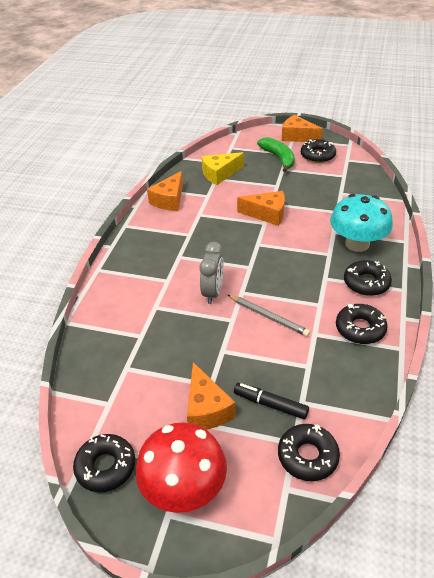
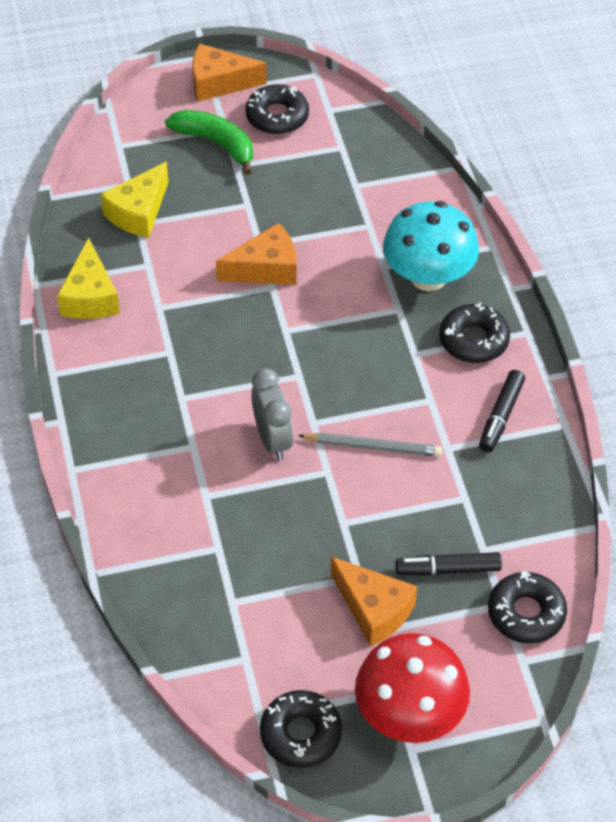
camera: 30 degrees left, 10 degrees up
(169, 200) = (90, 297): orange cheese -> yellow cheese
(360, 329) = (501, 416): black donut -> black marker

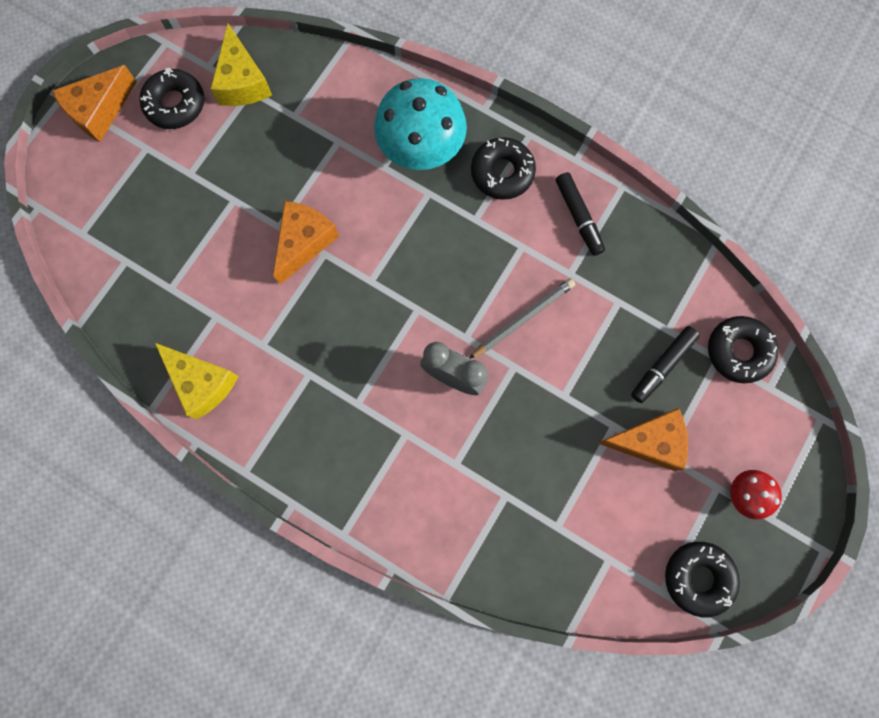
camera: 45 degrees left, 25 degrees up
(139, 212) = (160, 278): yellow cheese -> yellow cheese (242, 82)
(216, 143) = (154, 167): green banana -> none
(410, 714) = (745, 494): red mushroom -> red mushroom, size x0.49

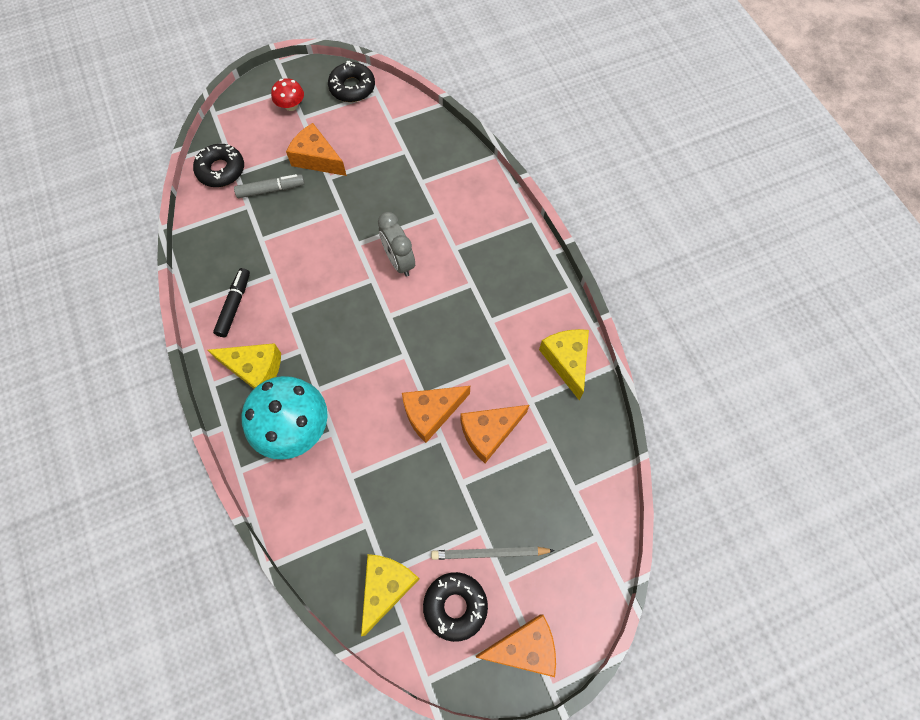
camera: 145 degrees left, 10 degrees down
(236, 260) = (489, 433): none -> orange cheese
(502, 172) = (255, 369): black donut -> yellow cheese
(523, 319) = (327, 267): grey pencil -> grey pencil (490, 553)
(662, 366) = (271, 190): black marker -> grey marker

